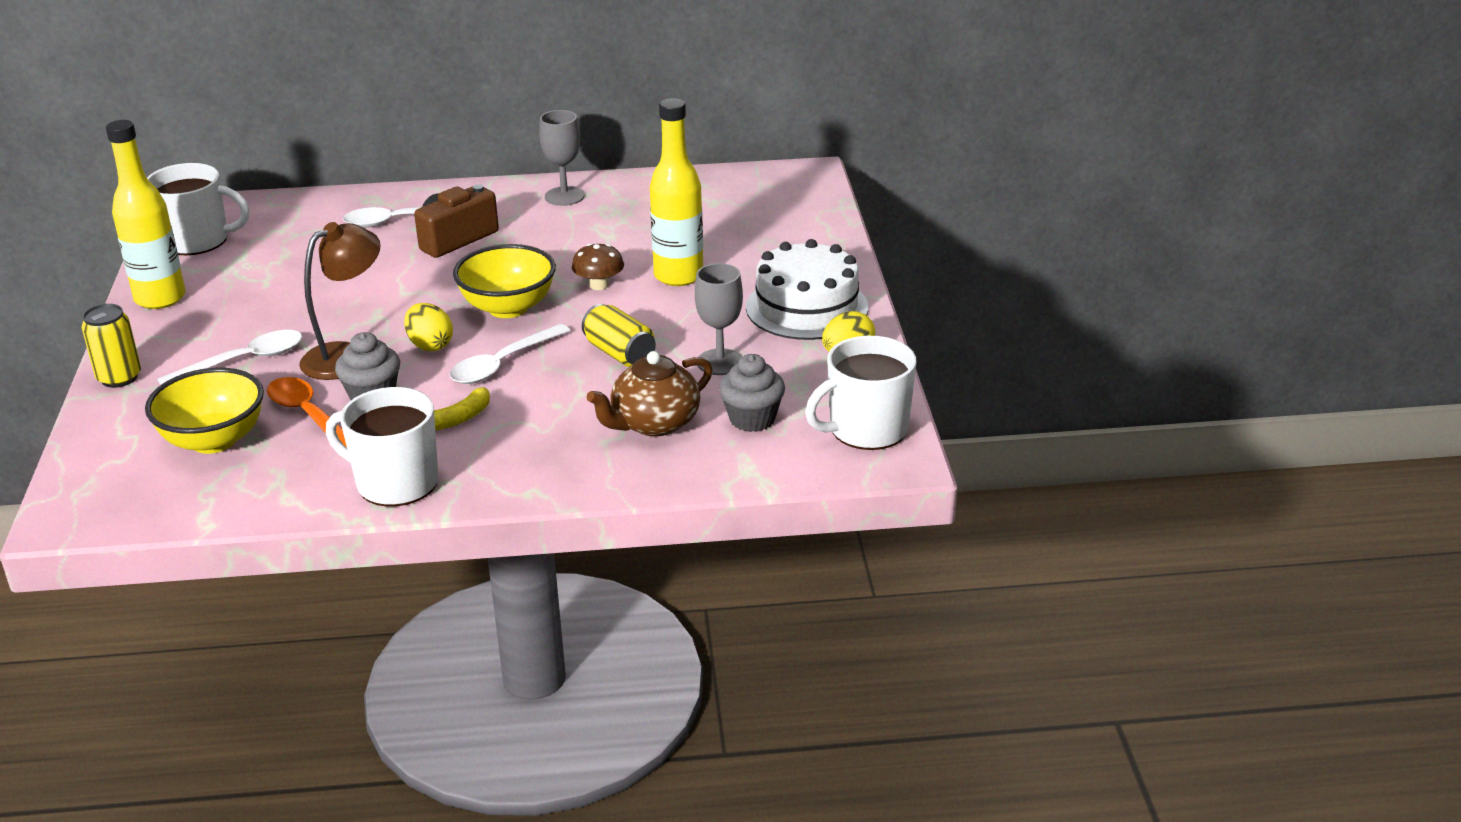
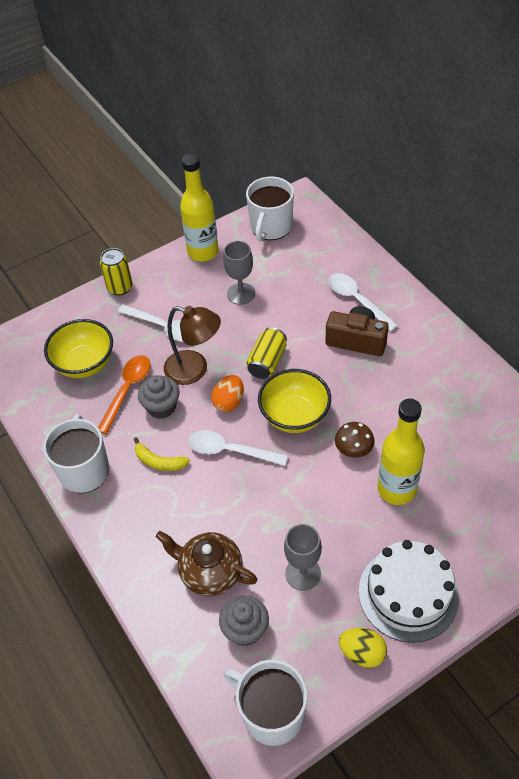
camera: 65 degrees right, 20 degrees up
(197, 241) = (270, 227): white mug -> white mug turned 45 degrees clockwise
(430, 345) = (229, 402): yellow egg -> orange egg
(564, 196) = (453, 365): grey goblet -> grey goblet (241, 294)
(620, 353) = (278, 508): yellow can -> yellow can (267, 362)

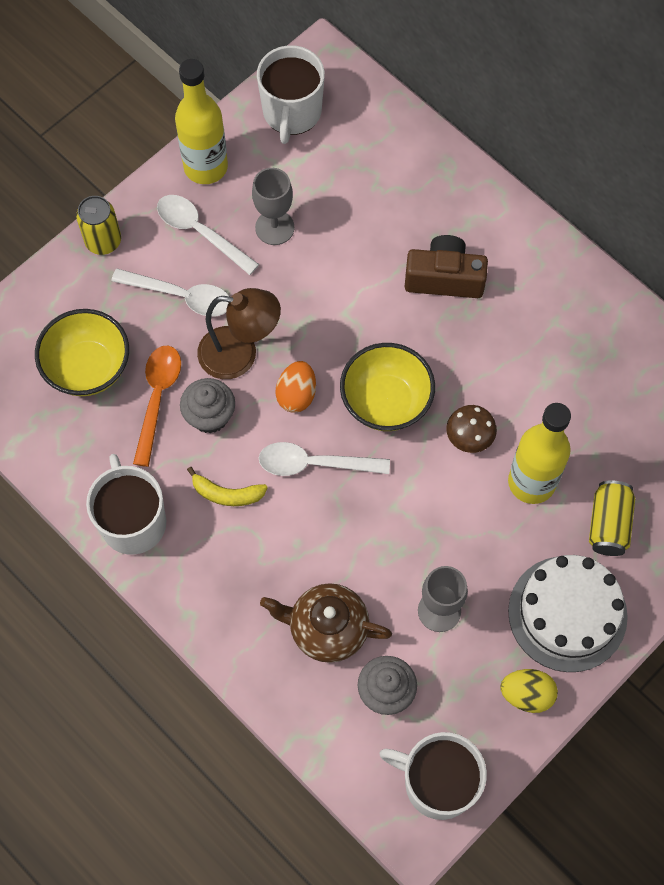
camera: 15 degrees left, 15 degrees up
(267, 362) = (333, 328): yellow can -> yellow can (608, 524)
(357, 300) = (433, 216): white spoon -> white spoon (200, 232)

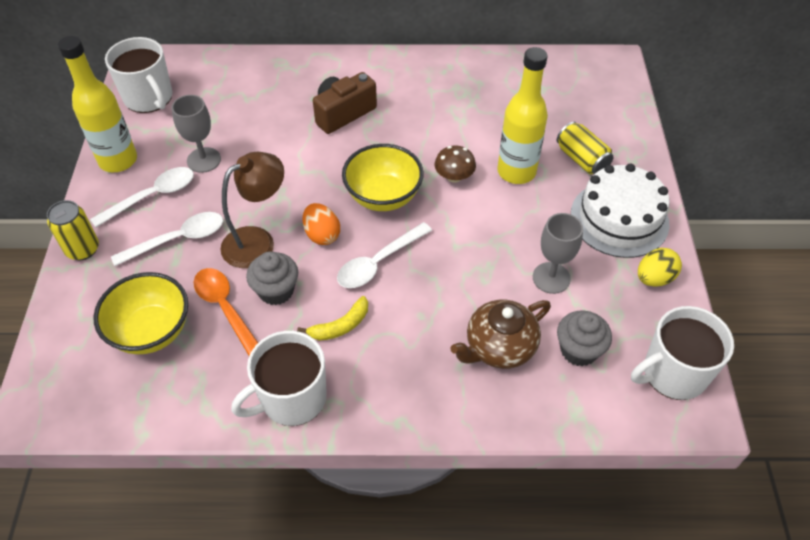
camera: 45 degrees left, 15 degrees down
(133, 521) = (292, 398): white mug -> white mug turned 60 degrees counterclockwise
(200, 232) = (152, 196): white spoon -> white spoon turned 150 degrees clockwise

